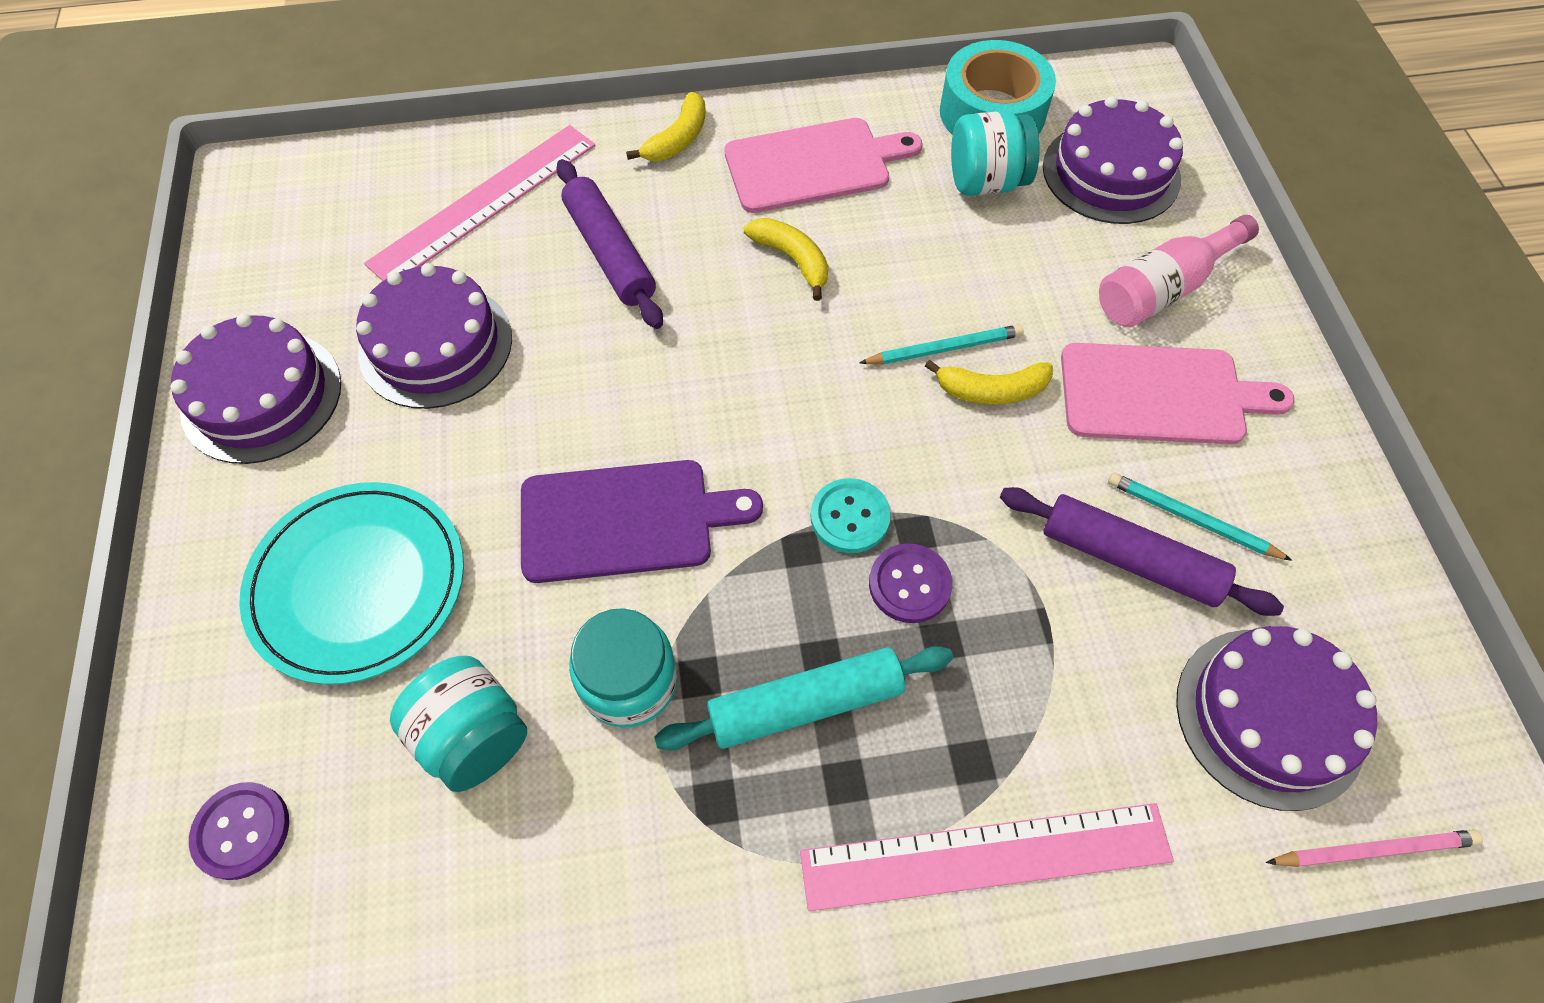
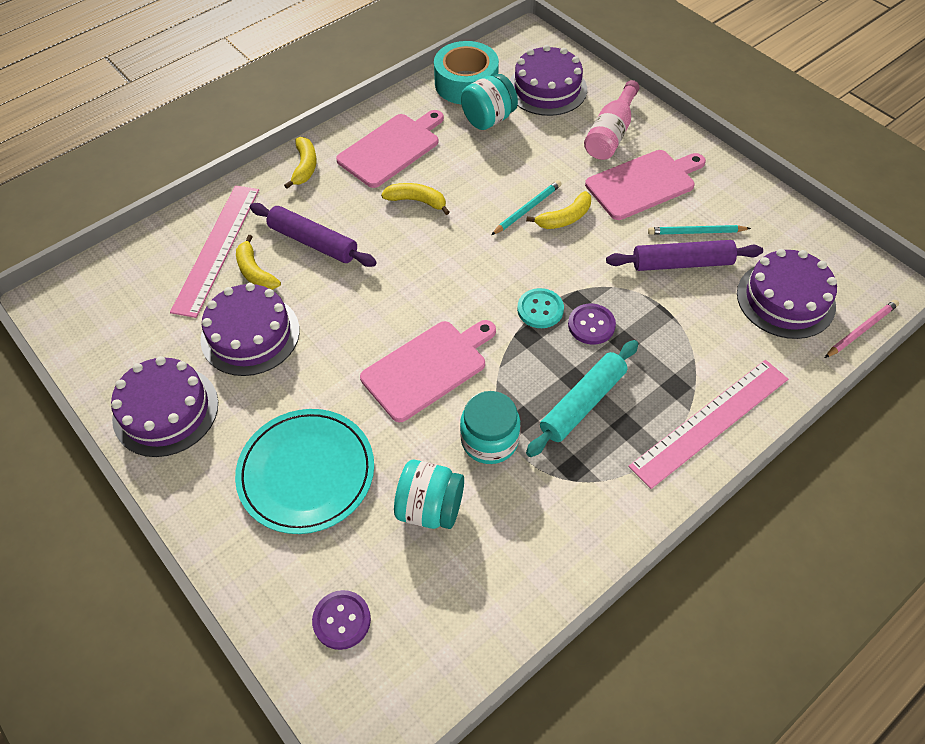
camera: 30 degrees left, 5 degrees down
(507, 259) = (255, 272): none -> yellow banana
(625, 520) = (428, 368): purple cutting board -> pink cutting board

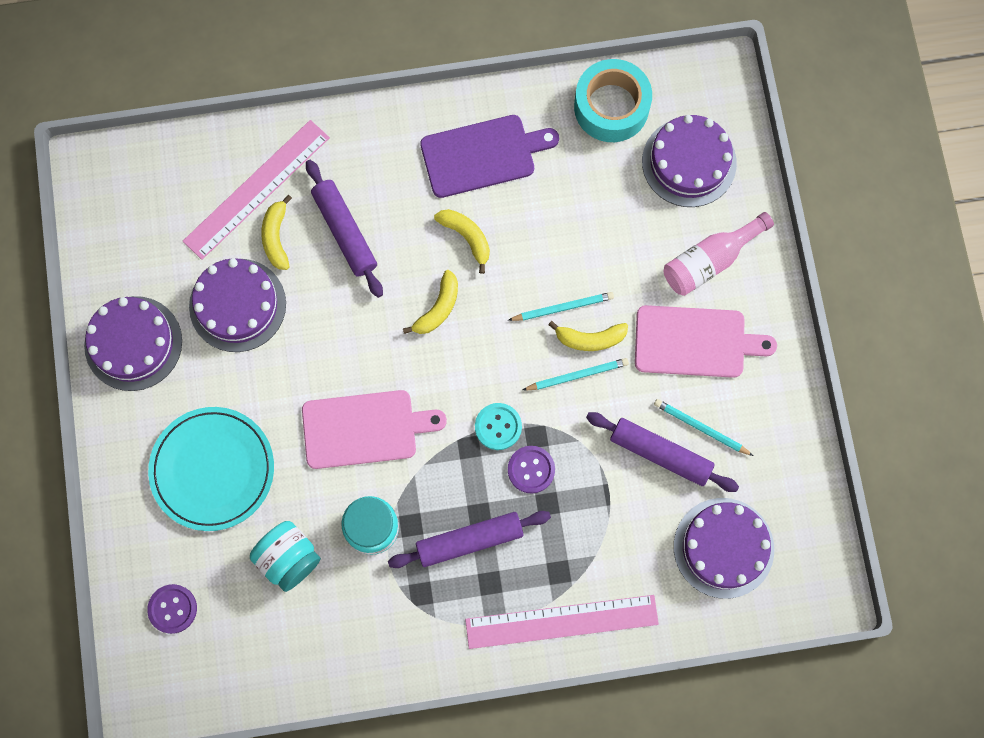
camera: 30 degrees right, 20 degrees up
(305, 167) = (387, 132): yellow banana -> yellow banana (438, 308)
(391, 148) = (482, 155): pink cutting board -> purple cutting board
(488, 119) = (601, 170): turquoise jar -> none
(574, 245) = (577, 375): none -> turquoise pencil
(582, 403) = (469, 540): turquoise rolling pin -> purple rolling pin
(861, 330) = (764, 618): pink pencil -> none

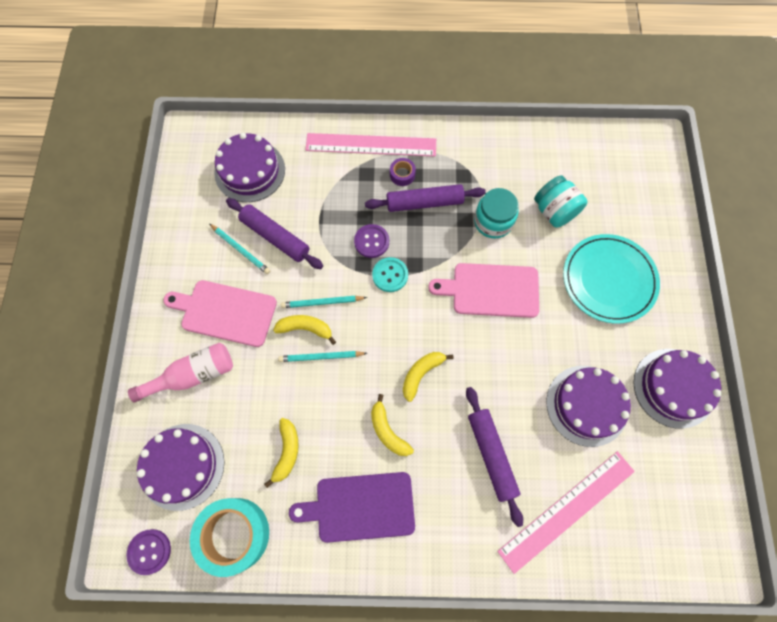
camera: 170 degrees left, 5 degrees down
(172, 609) = (637, 193): purple button -> purple button (149, 551)
(276, 237) = (551, 460): yellow banana -> yellow banana (286, 452)
(507, 580) = (402, 175): none -> purple tape

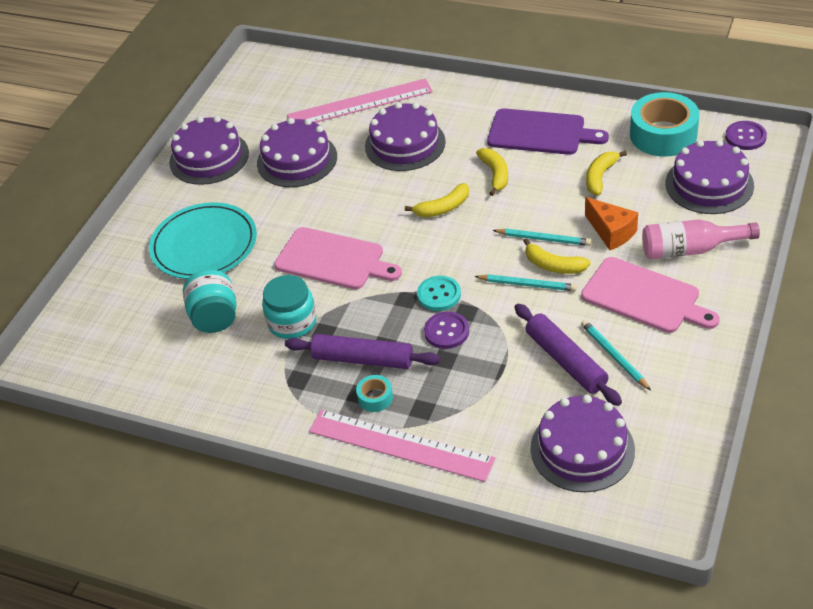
camera: 155 degrees left, 25 degrees down
(264, 379) = (611, 232): none -> orange cheese
(402, 175) = (375, 397): purple tape -> turquoise tape
(491, 455) = (405, 144): purple rolling pin -> purple cake

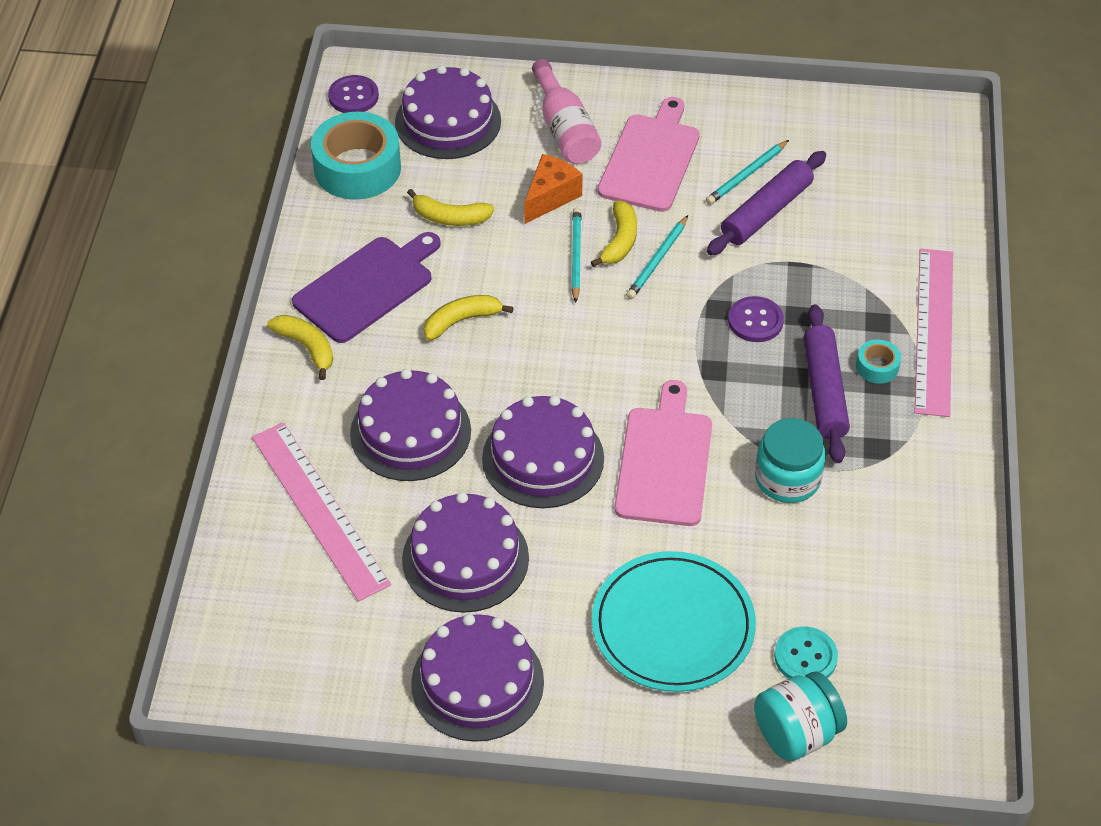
camera: 110 degrees left, 5 degrees up
(215, 318) = (806, 567): turquoise jar -> turquoise jar (796, 733)
(439, 294) = (697, 339): turquoise button -> turquoise button (805, 657)
(443, 208) = (538, 364): yellow banana -> yellow banana (307, 348)
(527, 284) = (658, 260): turquoise pencil -> turquoise pencil turned 150 degrees counterclockwise
(540, 133) = (367, 287): purple cutting board -> purple cutting board turned 45 degrees clockwise
(582, 449) = (880, 185): purple cake -> purple cake (543, 458)

